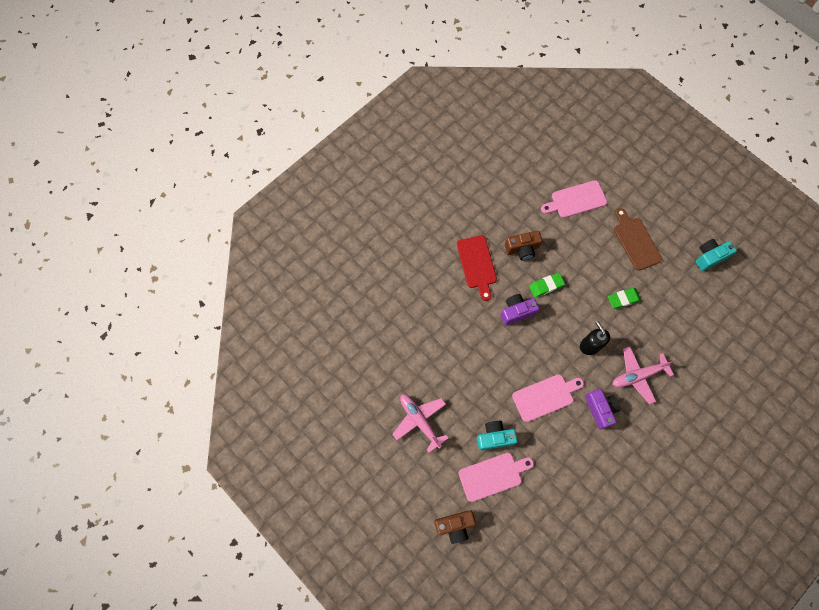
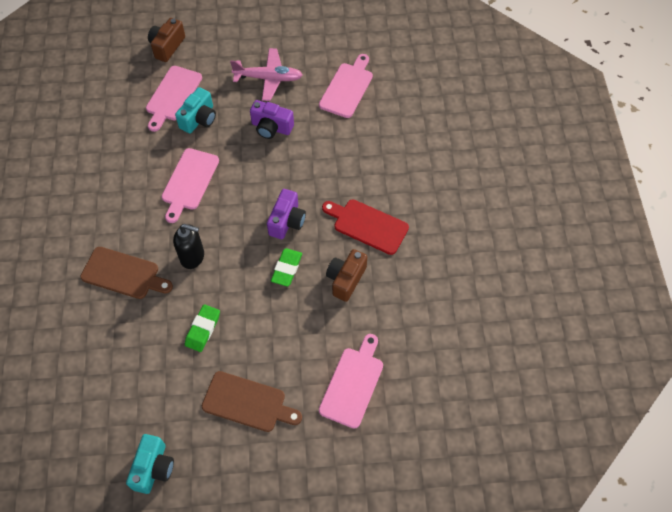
camera: 130 degrees right, 10 degrees down
(383, 359) = (347, 88): none -> pink cutting board
(600, 409) = (132, 215): purple camera -> purple camera (271, 127)
(638, 375) = (123, 274): pink plane -> brown cutting board

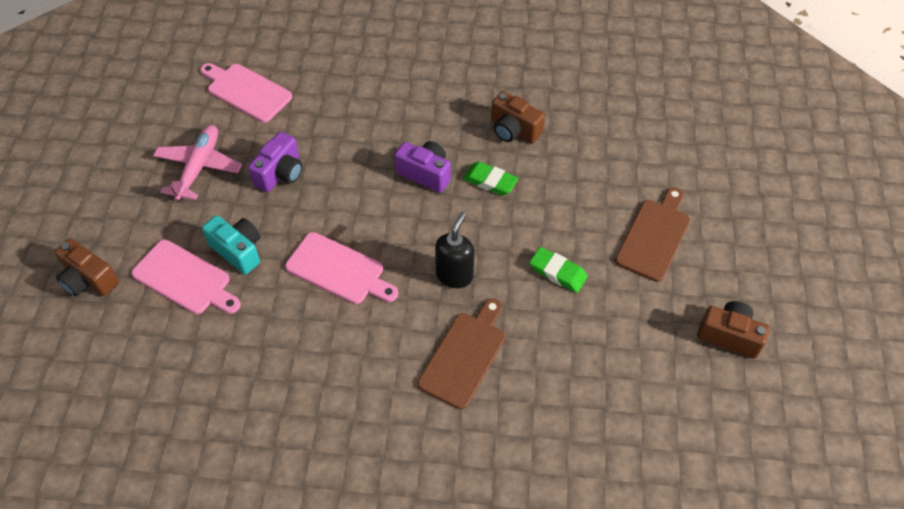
camera: 80 degrees left, 5 degrees down
(153, 468) = (729, 336): turquoise camera -> brown camera
(352, 384) = (639, 141): pink cutting board -> none
(367, 225) = (448, 101): red cutting board -> none

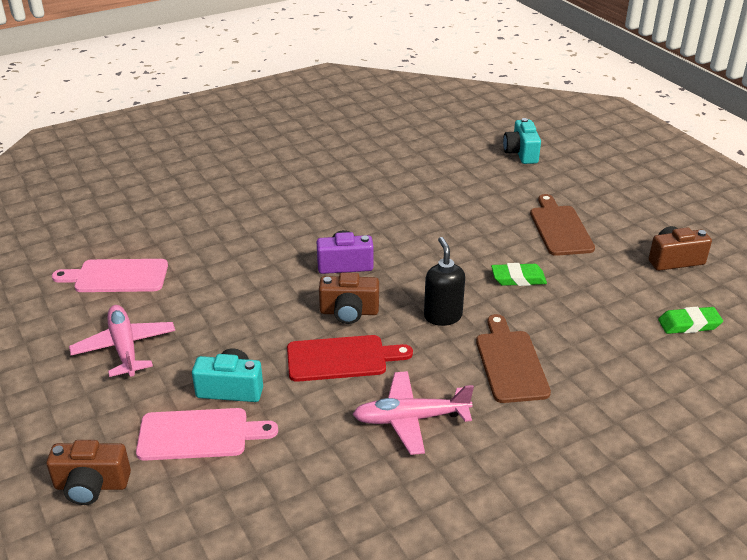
camera: 35 degrees left, 20 degrees down
(280, 173) = (213, 318): purple camera -> none
(337, 360) = (410, 419): none -> pink plane
(338, 270) = (341, 358): pink cutting board -> red cutting board
(490, 181) = (403, 247): green eraser -> green eraser (689, 324)
(513, 130) = (385, 210): brown camera -> brown camera (349, 312)
(709, 123) = (521, 153): none -> turquoise camera

